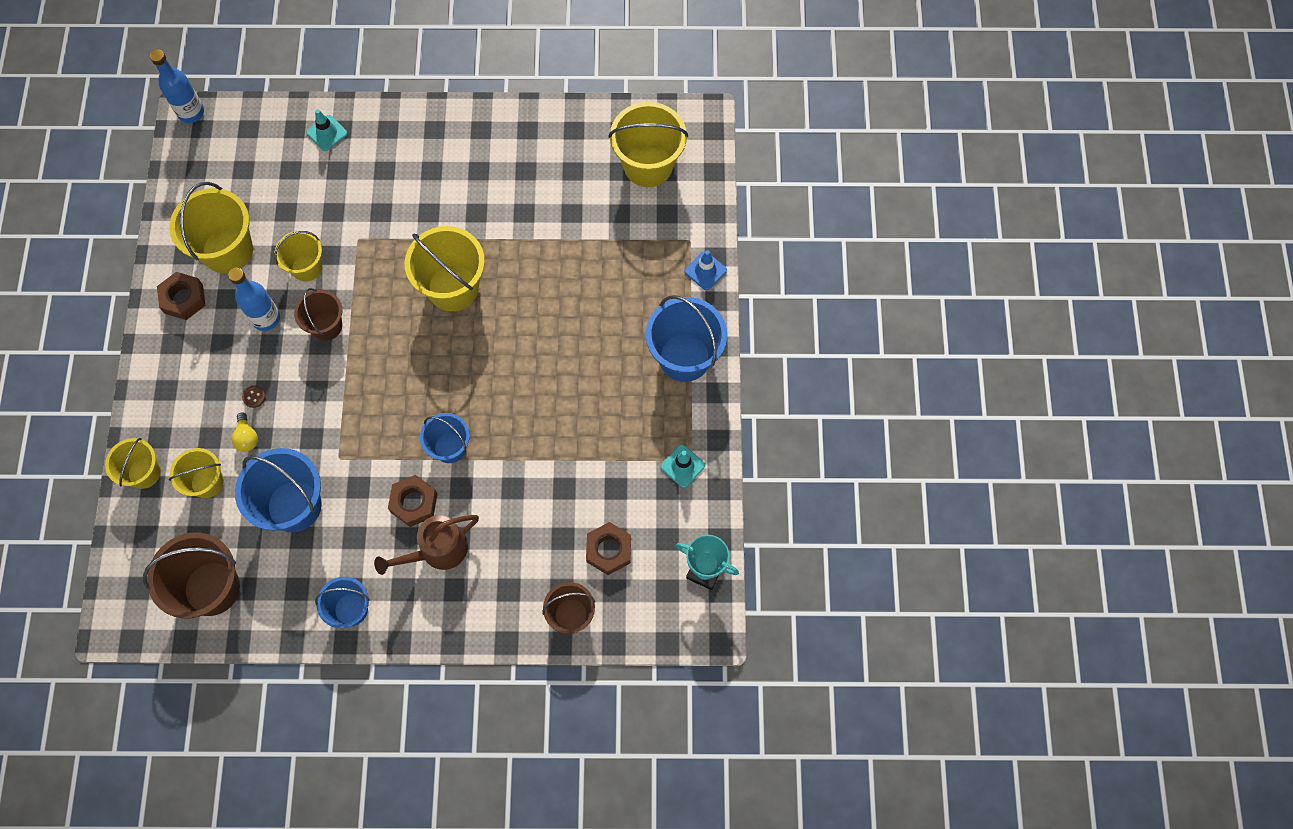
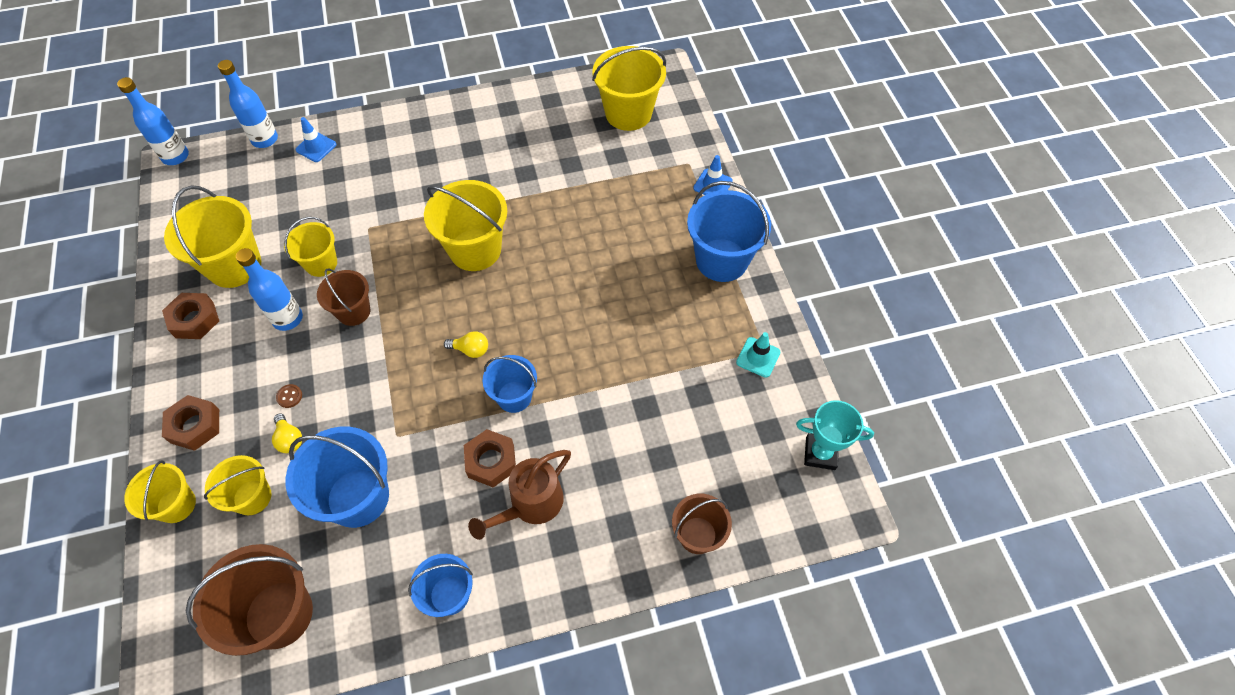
camera: 15 degrees left, 10 degrees down
(279, 112) = (265, 139): none -> blue bottle
(327, 133) = (316, 147): turquoise traffic cone -> blue traffic cone
(423, 392) = (470, 350): none -> yellow light bulb
(608, 550) = (714, 457): brown nut -> brown nut (195, 426)

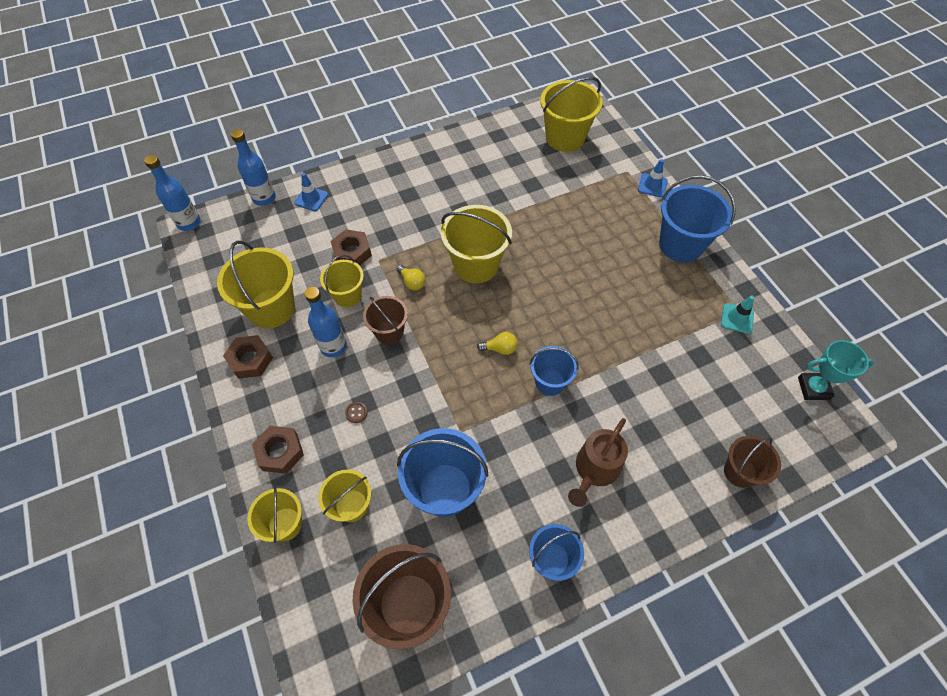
camera: 10 degrees left, 0 degrees up
(289, 439) = (368, 449): yellow light bulb -> yellow light bulb (412, 282)
(491, 461) = (549, 439): brown nut -> brown nut (352, 252)

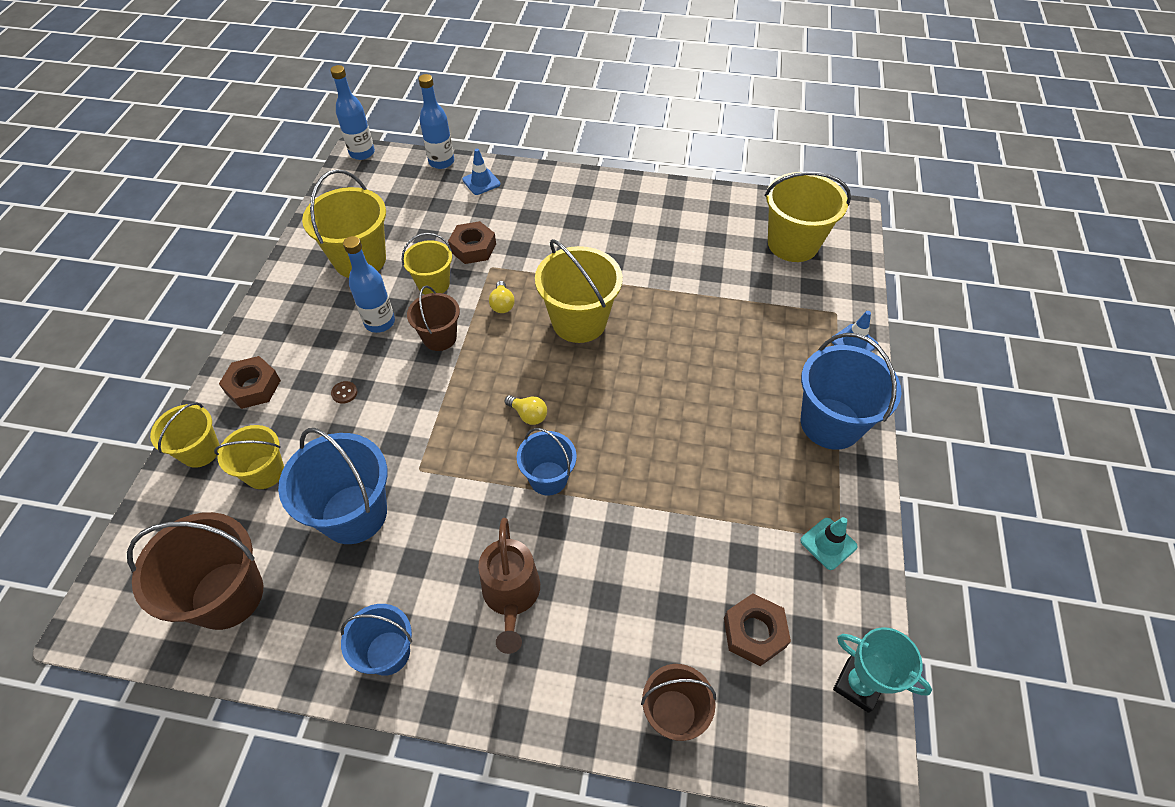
camera: 35 degrees right, 5 degrees down
(250, 360) = (303, 294): brown nut -> brown nut (754, 632)
(594, 470) = (511, 596): brown watering can -> brown watering can turned 75 degrees counterclockwise

